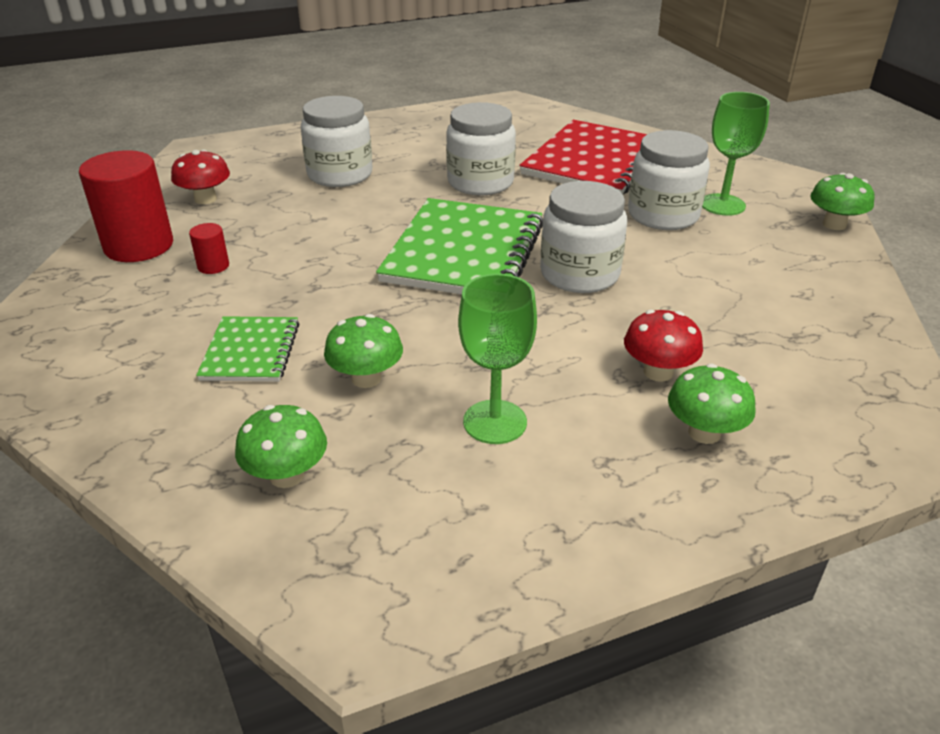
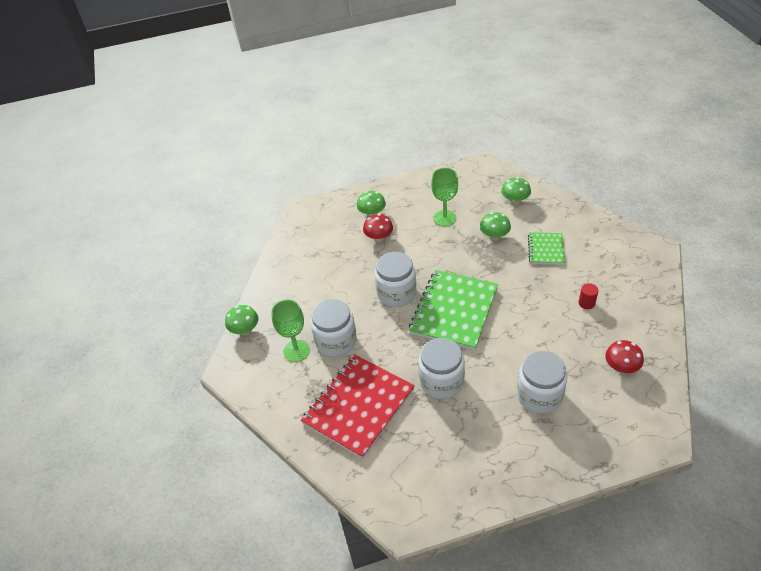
camera: 170 degrees left, 10 degrees up
(139, 246) = (637, 320): red cylinder -> none

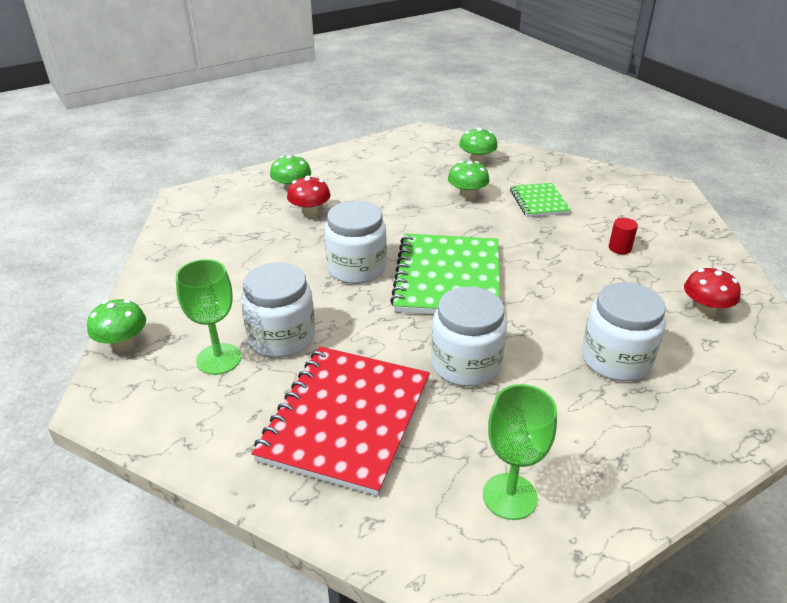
camera: 20 degrees left, 10 degrees down
(445, 218) = (394, 185): green goblet -> green goblet (510, 496)

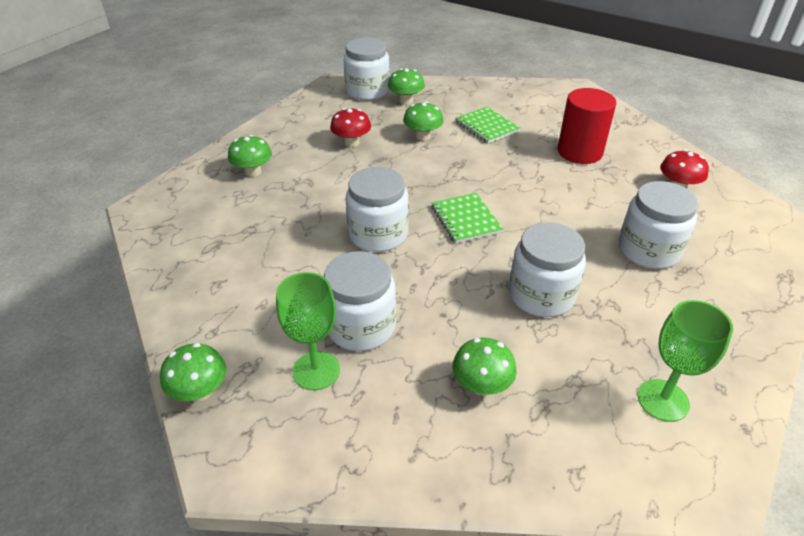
camera: 25 degrees left, 5 degrees up
(310, 212) = (289, 191): red mushroom -> red mushroom (351, 142)
(346, 419) = (481, 385): red notebook -> green mushroom
(446, 145) = (367, 91): none -> white jar
(447, 278) = (465, 219): green notebook -> green notebook, size x0.53
(619, 248) = (579, 152): red cylinder -> red cylinder, size x2.23

